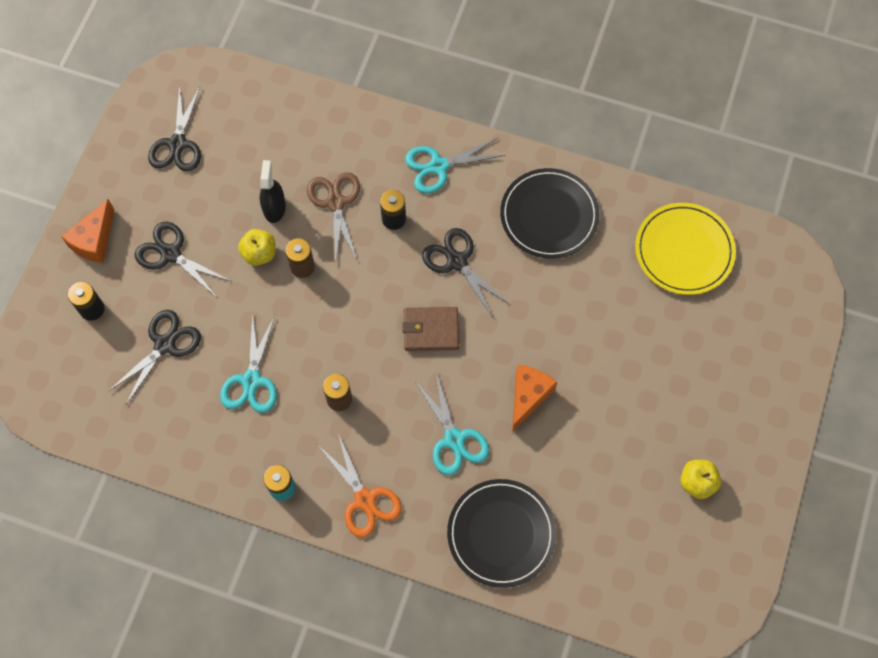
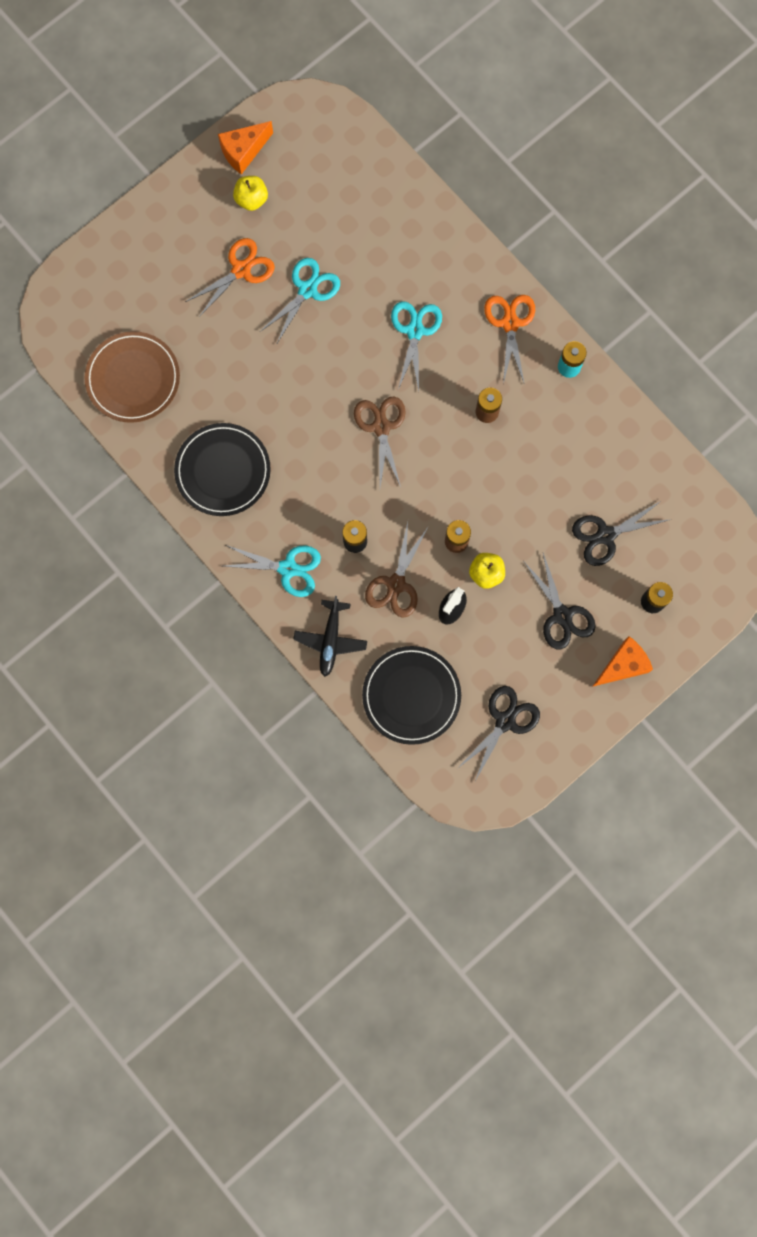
camera: 150 degrees left, 10 degrees up
(251, 381) = (549, 465): turquoise scissors -> turquoise scissors (307, 290)
(366, 130) = (330, 640): none -> black plane
(431, 330) = (381, 427): brown wallet -> brown scissors
(457, 261) = (325, 473): black scissors -> none
(501, 534) = (421, 243): black plate -> black plate (411, 695)
(528, 396) = (337, 332): orange cheese -> orange cheese (243, 151)
(658, 405) = (241, 270): none -> orange scissors
(684, 250) = (133, 379): yellow plate -> brown plate

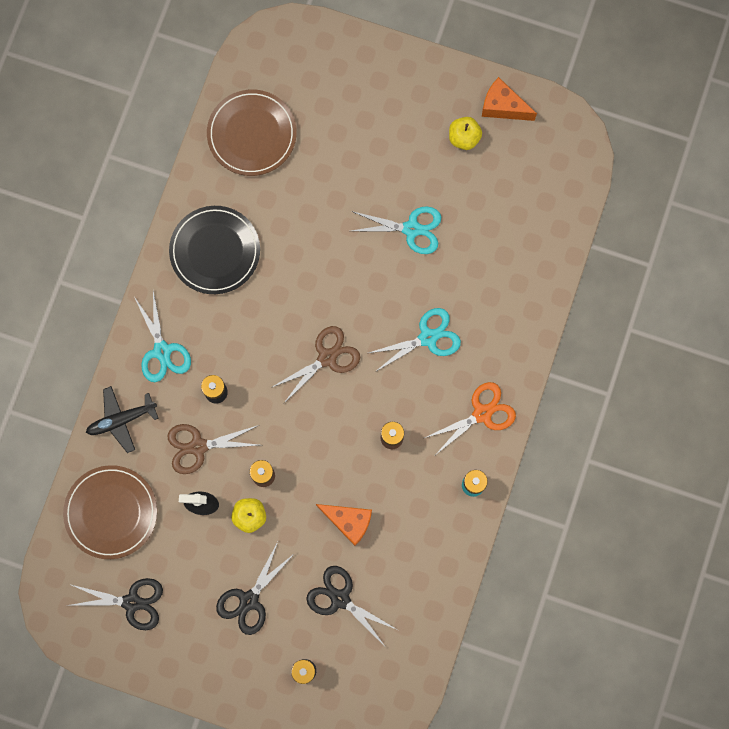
camera: 60 degrees right, 0 degrees up
(241, 270) = (397, 165): orange scissors -> none
(411, 695) = (111, 512): black plate -> brown plate
(622, 665) = (234, 675): orange cheese -> orange cheese (349, 521)

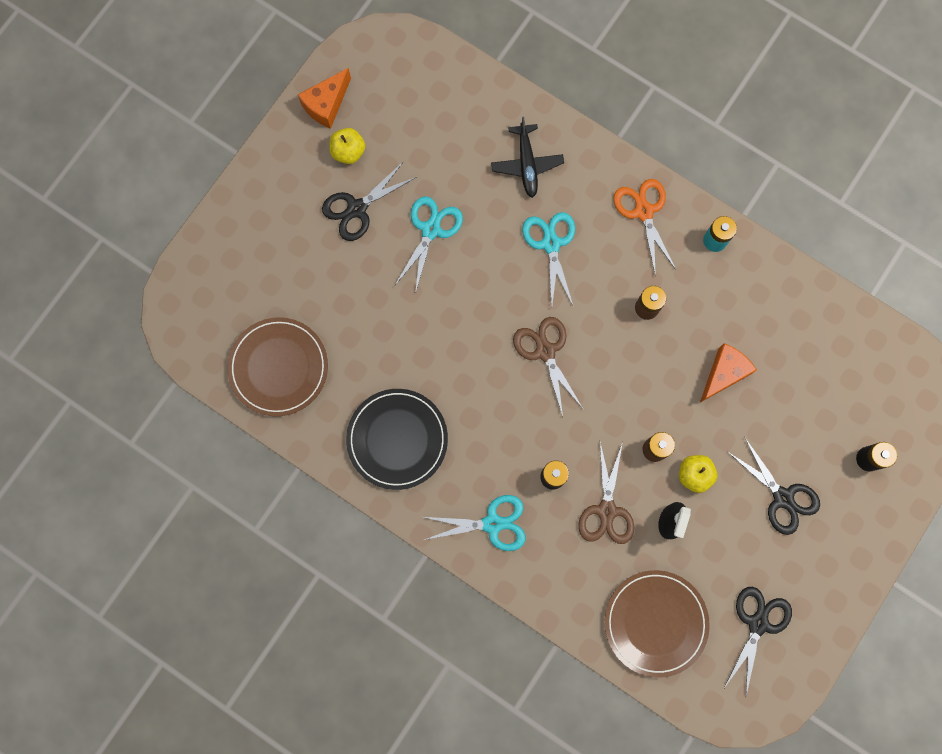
camera: 75 degrees left, 0 degrees up
(121, 420) = (557, 587): black plane -> black plane (526, 164)
(340, 599) = (801, 403): black scissors -> black scissors (357, 209)

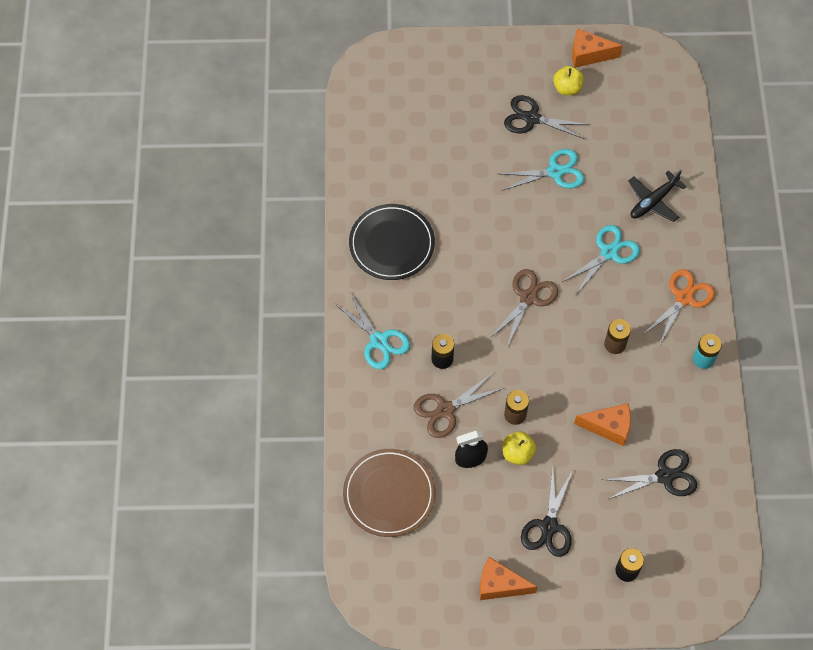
camera: 55 degrees right, 15 degrees down
(278, 367) = (384, 142): brown plate -> none
(758, 623) = (441, 567): black scissors -> black scissors (665, 476)
(809, 582) = (499, 585): none -> orange cheese

